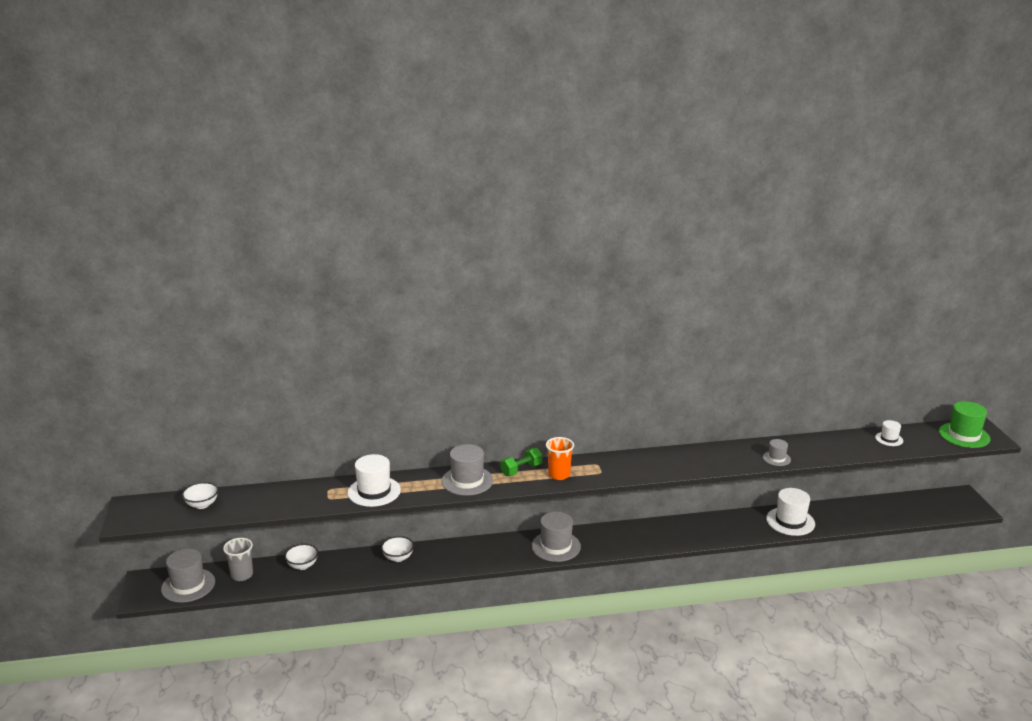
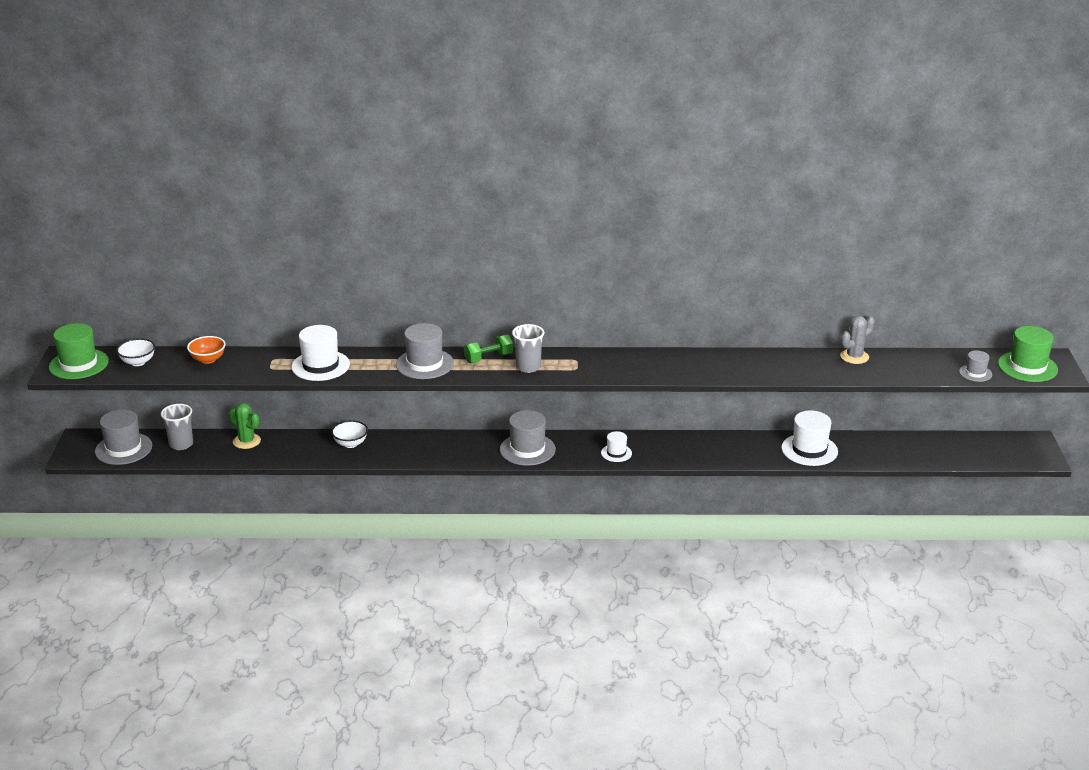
camera: 10 degrees right, 5 degrees up
(145, 512) = (78, 364): none -> green hat
(268, 495) = (208, 359): none -> orange bowl
(302, 565) = (246, 441): white bowl -> green cactus
(559, 475) = (528, 367): orange cup -> grey cup
(776, 458) = (785, 372): grey hat -> grey hat (975, 373)
(825, 439) = (854, 357): none -> grey cactus
(889, 439) = (932, 363): white hat -> white hat (616, 453)

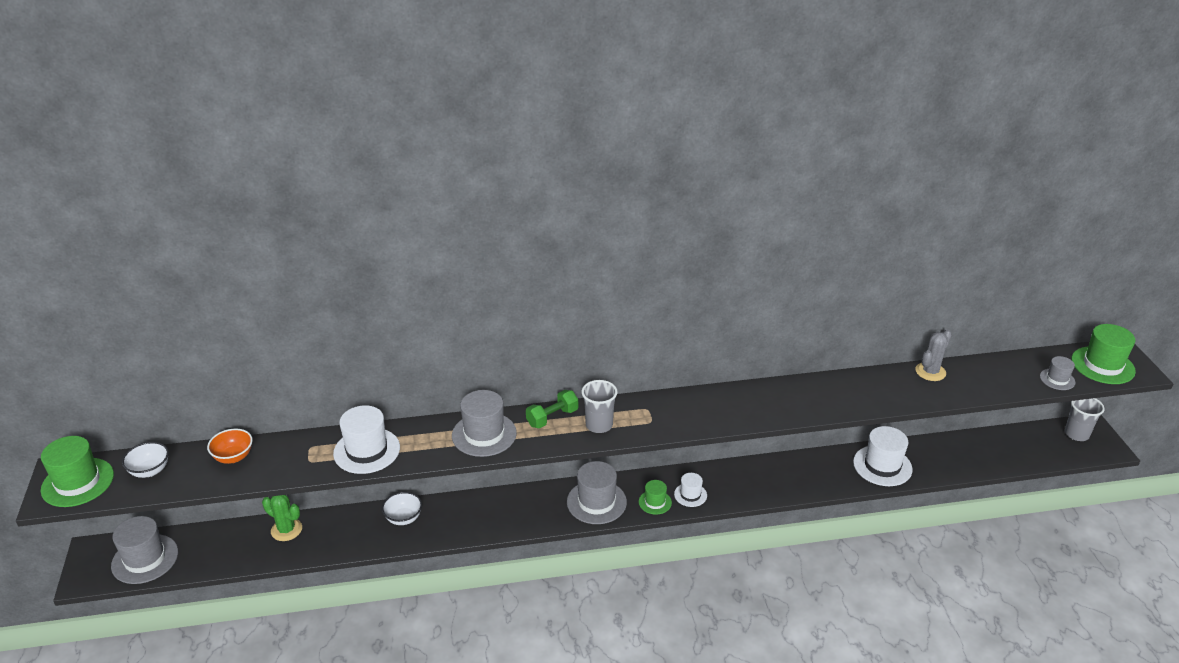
camera: 10 degrees left, 5 degrees up
(181, 444) = (211, 544): grey cup -> grey cup (1076, 434)
(581, 455) = (655, 502): none -> green hat

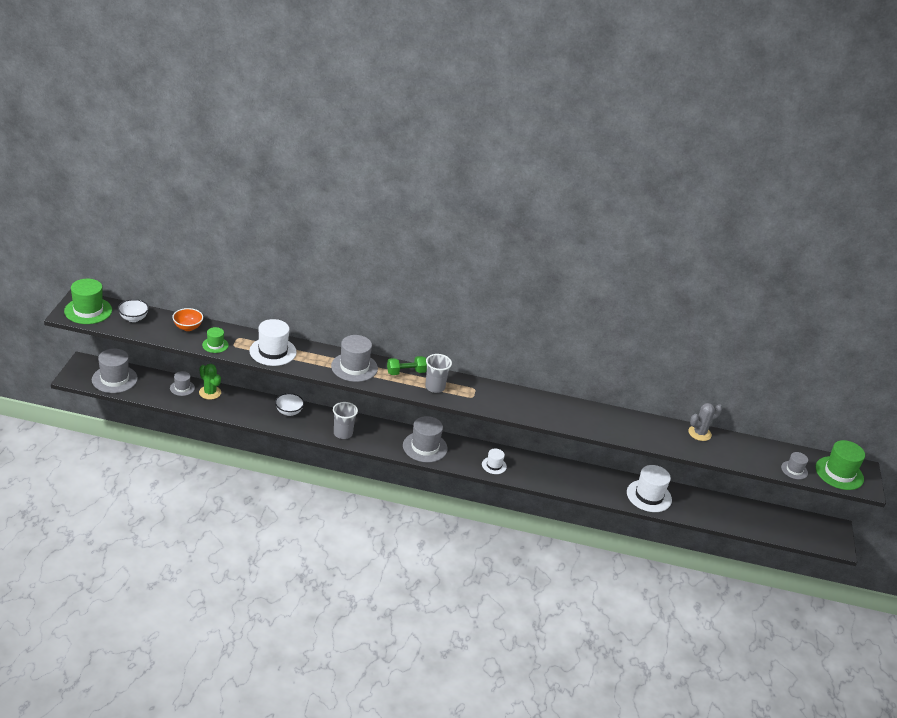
camera: 15 degrees right, 0 degrees up
(245, 537) = (182, 388): none -> grey hat
(655, 502) = (466, 461): green hat -> green hat (215, 345)
(1076, 434) = (819, 528): grey cup -> grey cup (343, 433)

